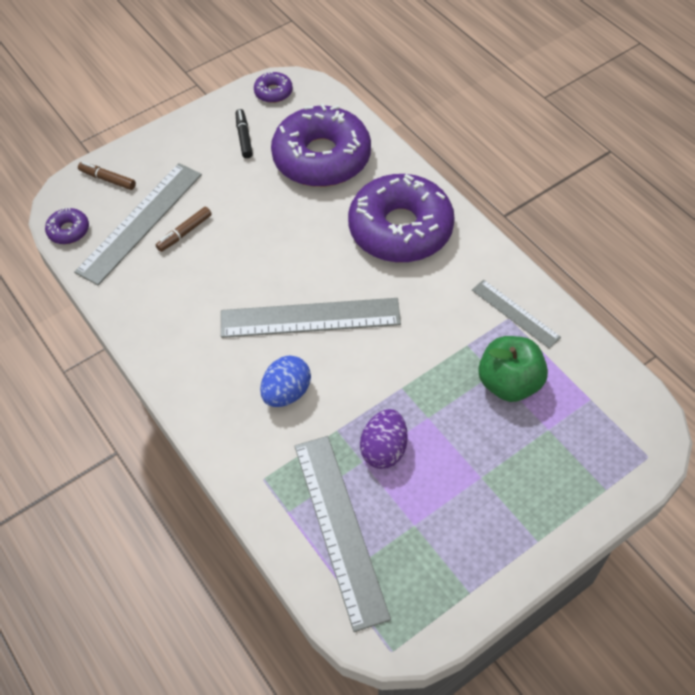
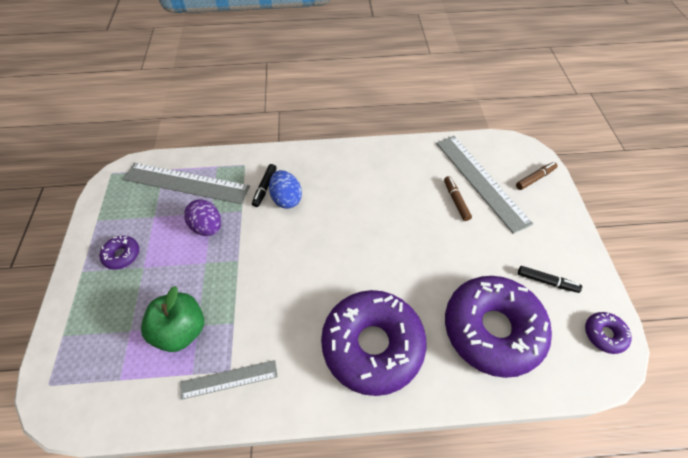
camera: 120 degrees right, 0 degrees up
(69, 230) = (493, 144): purple donut -> purple donut (122, 255)
(286, 427) = (265, 188): none -> black marker
(310, 318) = (332, 237): grey ruler -> none

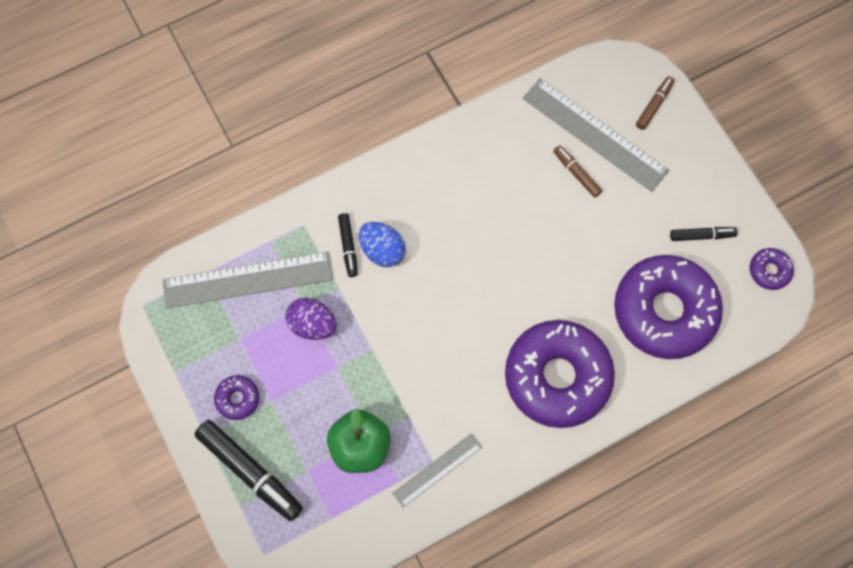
camera: 25 degrees left, 15 degrees up
(90, 311) = (250, 472): none -> black marker

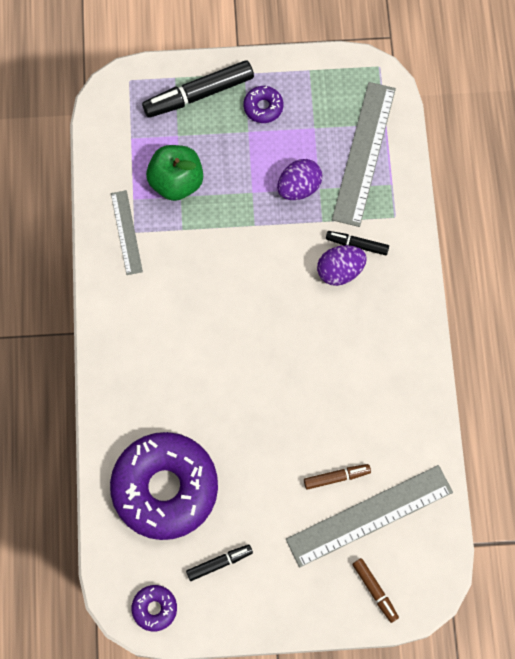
camera: 115 degrees right, 0 degrees up
(382, 250) = (340, 271): blue egg -> purple egg
(557, 377) = (153, 364): purple donut -> none
(702, 236) = (219, 563): black marker -> black marker turned 135 degrees counterclockwise

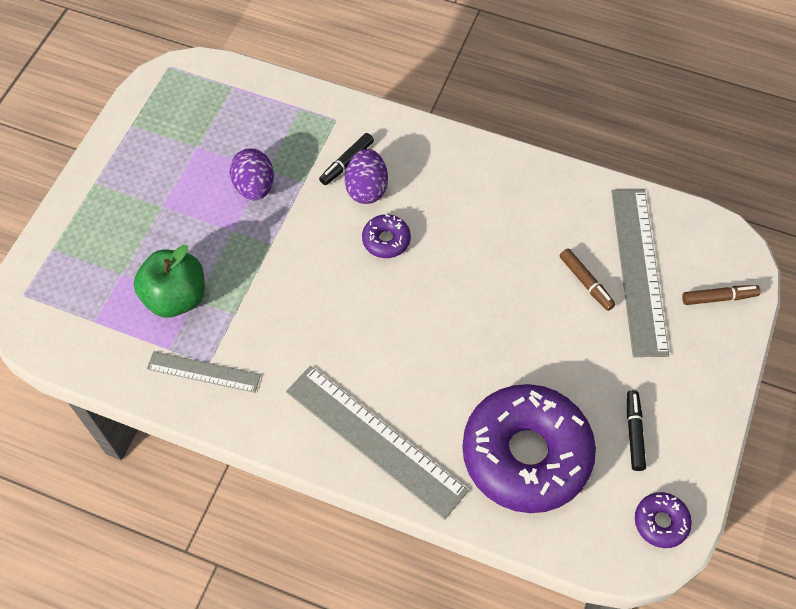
camera: 65 degrees left, 10 degrees down
(198, 94) = (88, 234): black marker -> none
(263, 107) = (144, 181): purple donut -> purple donut (386, 240)
(336, 477) = (586, 282): brown marker -> brown marker turned 135 degrees clockwise
(363, 153) = (252, 117): grey ruler -> grey ruler (374, 440)

